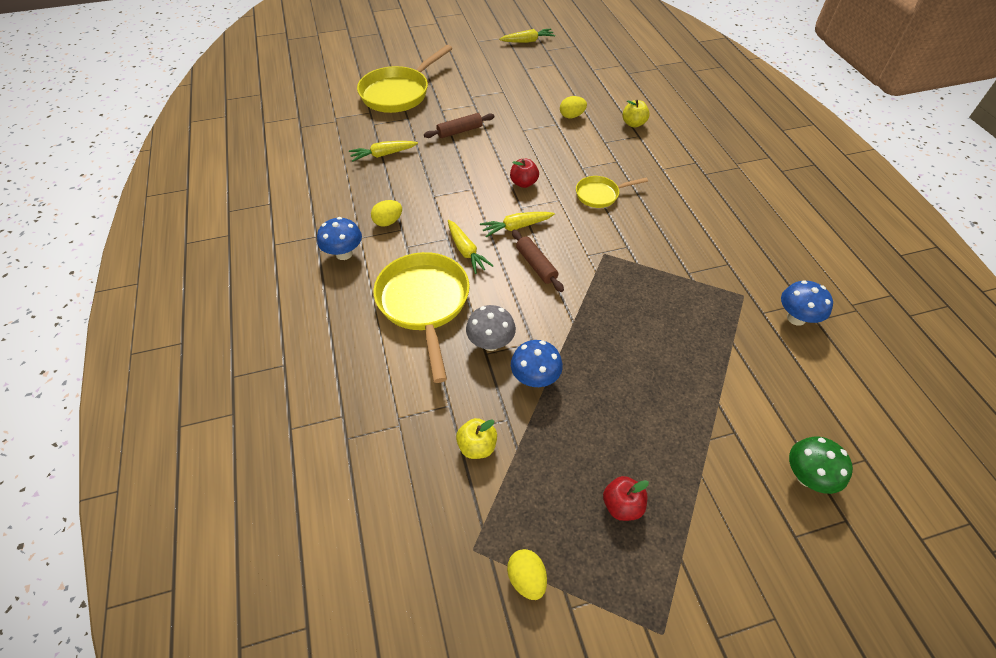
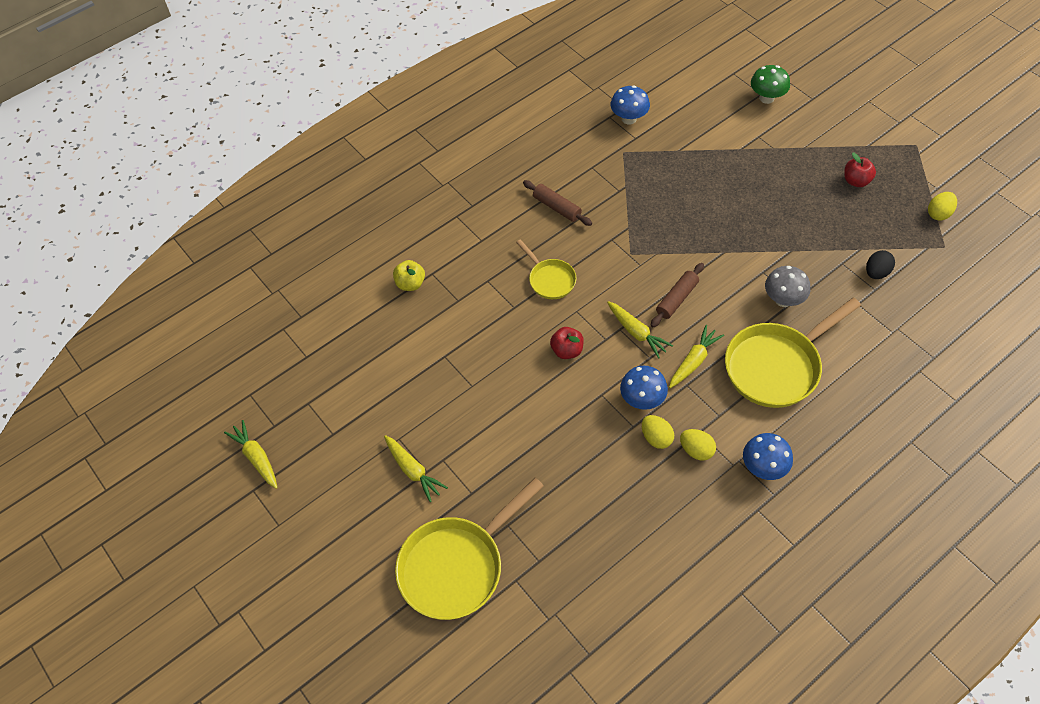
camera: 110 degrees left, 5 degrees up
(383, 155) = (592, 515): yellow carrot -> yellow carrot (413, 471)
(398, 93) = (456, 566): yellow pan -> yellow pan turned 120 degrees clockwise
(460, 131) = (506, 451): brown rolling pin -> brown rolling pin (557, 207)
(477, 446) = (876, 272): yellow apple -> black egg
(535, 378) = (795, 258): blue mushroom -> blue mushroom (642, 400)
(572, 116) = (421, 346): yellow egg -> yellow egg (656, 438)

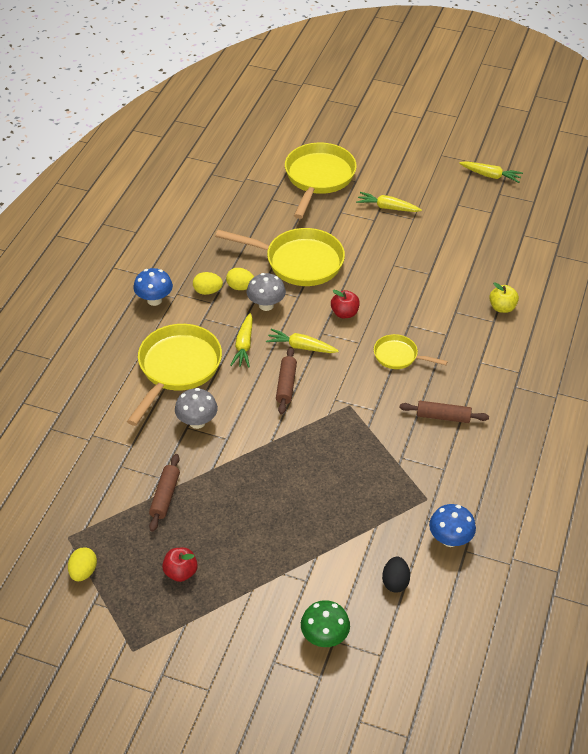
camera: 145 degrees right, 10 degrees down
(570, 441) = (299, 262): none -> yellow pan
(642, 400) = (266, 305): blue mushroom -> grey mushroom
(844, 244) = (165, 496): none -> brown rolling pin
(876, 272) = (124, 482): black egg -> black egg (395, 582)

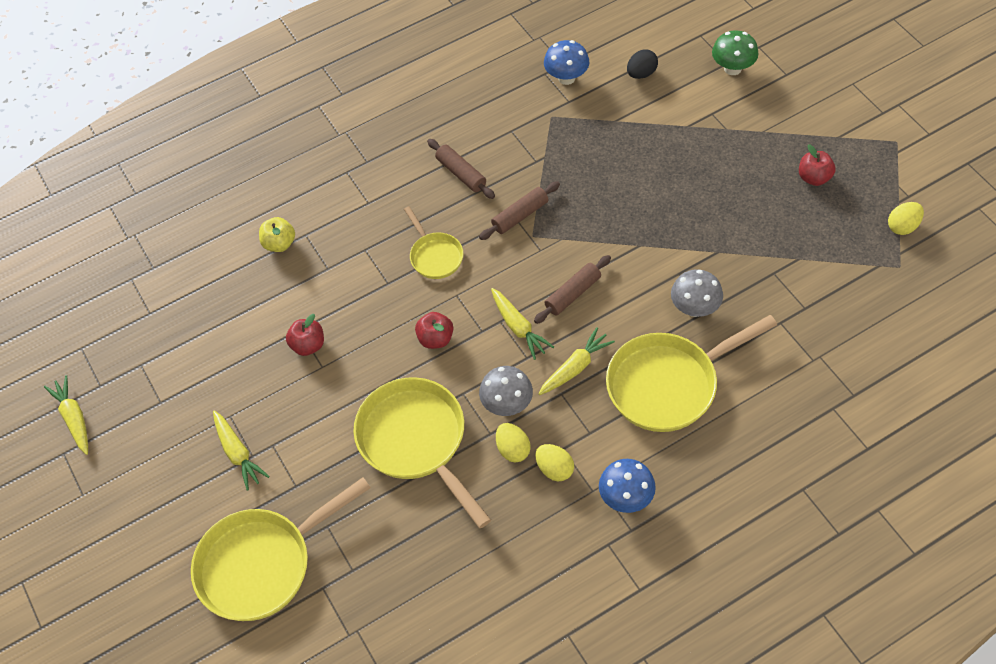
camera: 135 degrees left, 10 degrees up
(165, 496) = (781, 251): brown rolling pin -> brown rolling pin (520, 215)
(414, 269) = (308, 345): none -> red apple

